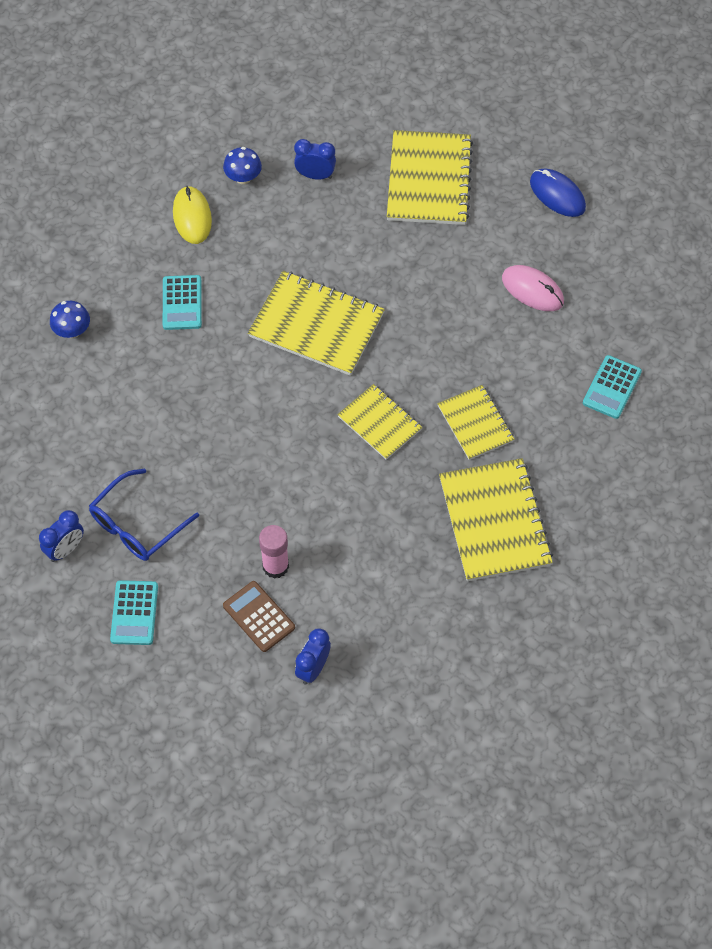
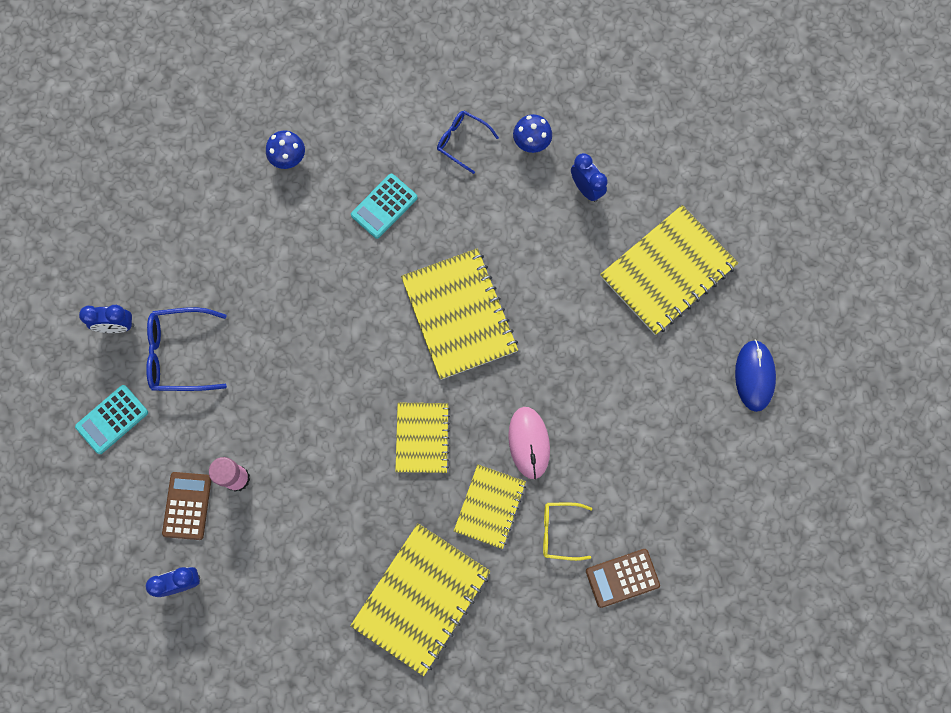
camera: 45 degrees right, 15 degrees up
(192, 217) = (462, 141): yellow mouse -> blue glasses
(532, 290) = (648, 438): pink mouse -> pink mouse (529, 443)
(539, 397) = (559, 531): none -> yellow glasses
(612, 387) = (622, 578): turquoise calculator -> brown calculator

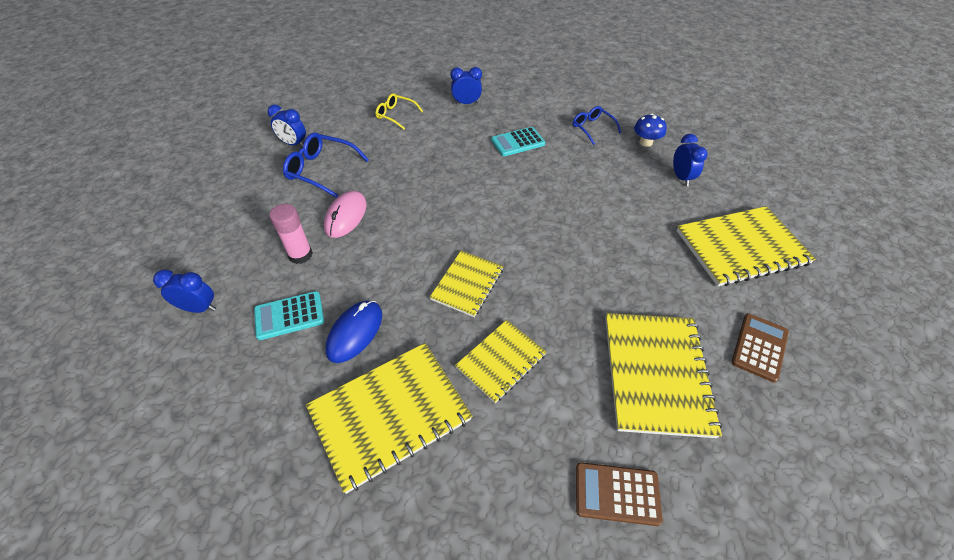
camera: 25 degrees right, 25 degrees down
(112, 419) = (245, 188): turquoise calculator -> turquoise calculator (289, 316)
(187, 506) = (249, 257): brown calculator -> brown calculator (759, 347)
(288, 158) = (466, 103): blue mushroom -> blue clock
(459, 315) = (542, 216): yellow notebook -> yellow notebook (656, 373)
(529, 443) = (563, 324): pink mouse -> pink mouse (346, 216)
(559, 531) = (562, 413): yellow glasses -> yellow glasses (395, 115)
(754, 376) = (820, 356): blue mouse -> blue mouse (355, 332)

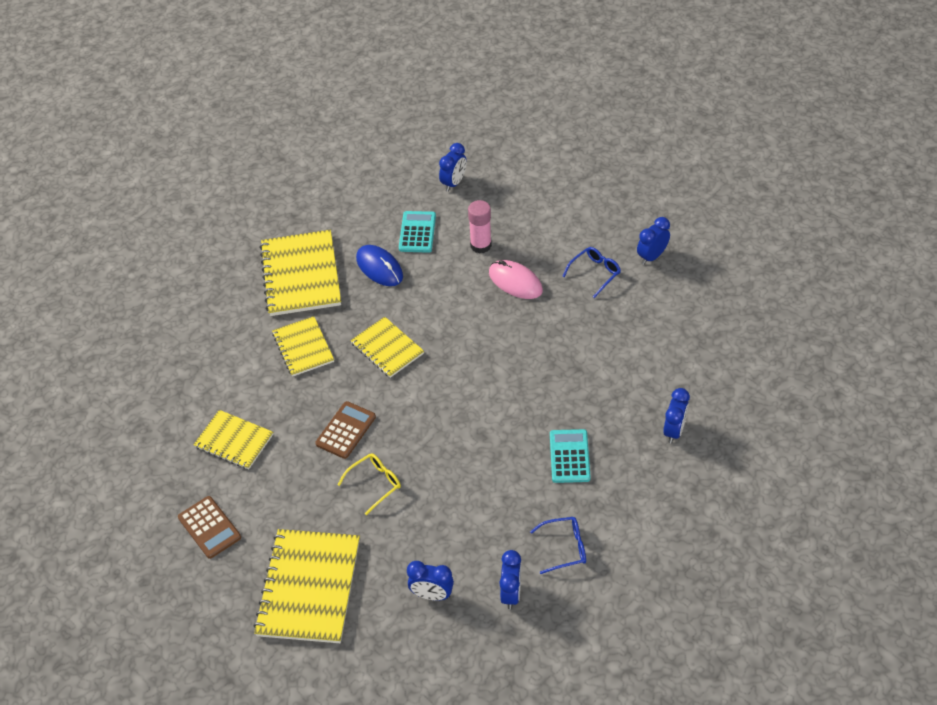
camera: 115 degrees right, 0 degrees up
(321, 170) = (595, 273): blue glasses -> blue glasses, size x0.64
(395, 115) = (674, 353): yellow glasses -> yellow glasses (375, 483)
(617, 494) = (175, 376): brown calculator -> brown calculator (345, 430)
(645, 142) = (511, 593): blue mushroom -> blue clock
(656, 373) = (234, 441): yellow notebook -> yellow notebook, size x0.60

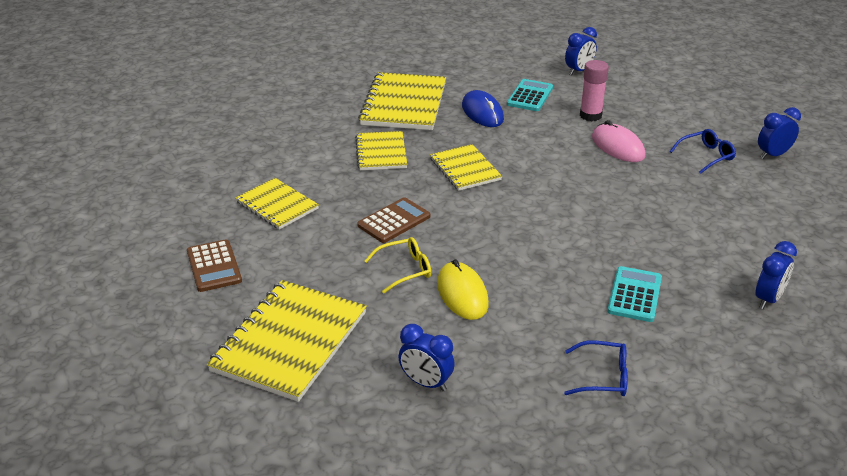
camera: 15 degrees right, 15 degrees down
(431, 496) = (462, 294): none -> yellow mouse
(511, 593) = (522, 405): blue clock -> none

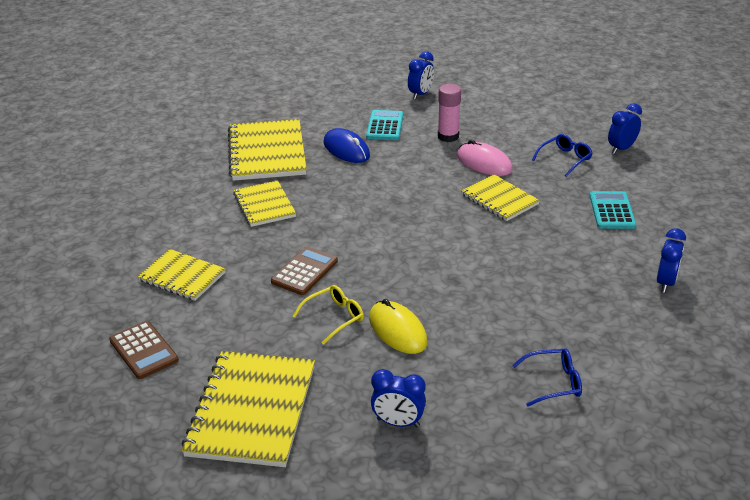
camera: 15 degrees left, 0 degrees up
(465, 169) = (352, 208): yellow notebook -> yellow notebook (499, 199)
(634, 295) = (552, 301): turquoise calculator -> turquoise calculator (612, 211)

